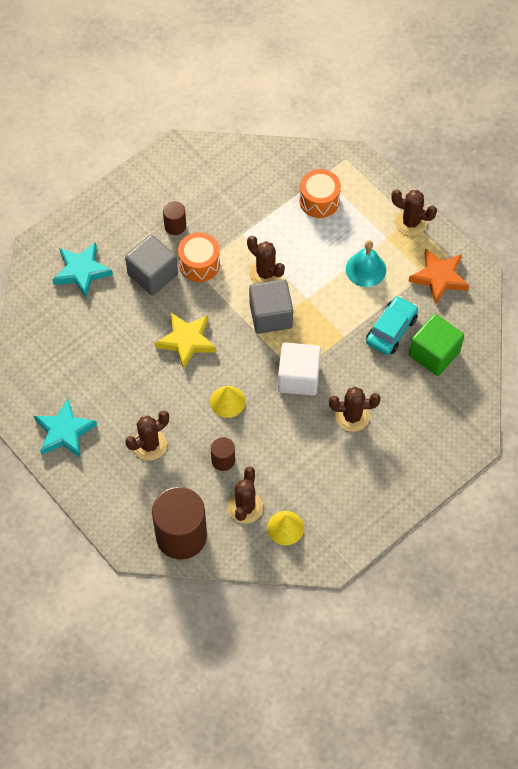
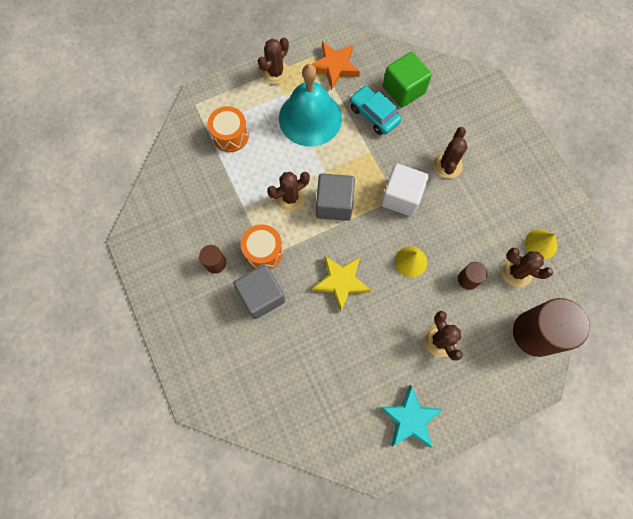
camera: 75 degrees left, 10 degrees up
(82, 271) = (238, 363): turquoise star -> none
(365, 269) = (310, 118): turquoise bell -> turquoise bell, size x1.77

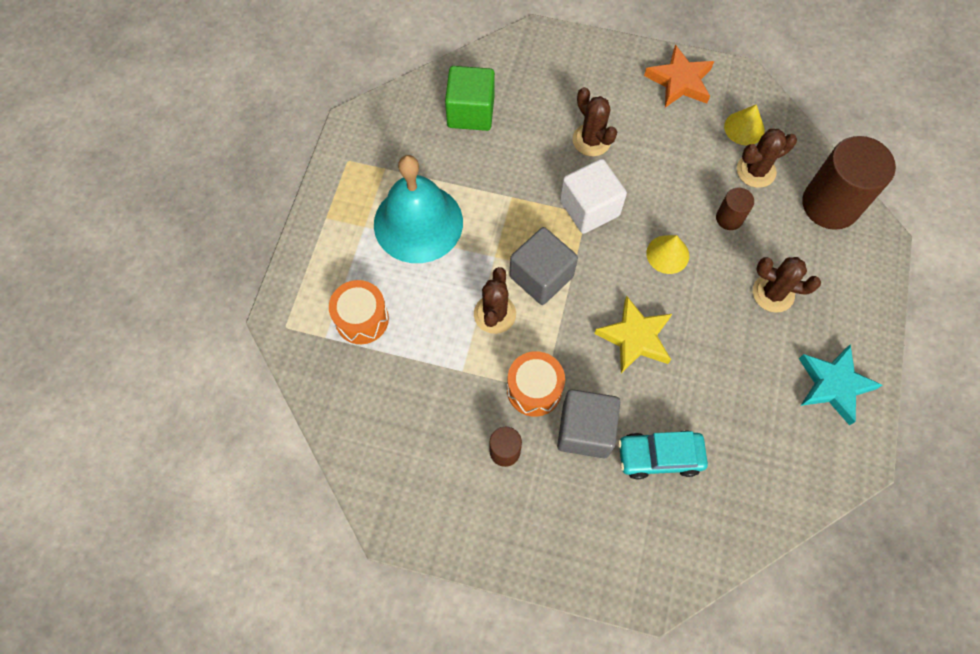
camera: 50 degrees left, 5 degrees down
(275, 72) = (329, 215): brown cactus -> none
(334, 67) = (380, 153): orange star -> orange star (680, 81)
(374, 114) = (473, 160): turquoise car -> turquoise car (659, 456)

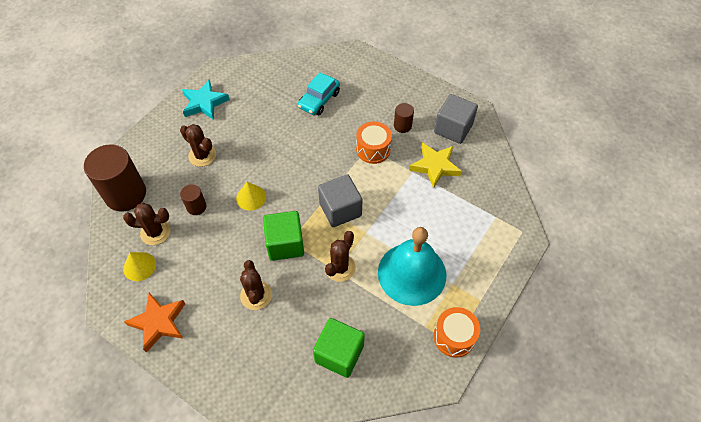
camera: 160 degrees left, 10 degrees down
(362, 319) = (469, 220): orange drum -> orange drum (454, 337)
(494, 314) = (380, 196): brown cactus -> brown cactus (340, 268)
(585, 430) = (353, 122): grey cube -> grey cube (453, 129)
(589, 208) = (285, 244): white cube -> green cube
(635, 337) = (299, 157): yellow star -> yellow star (435, 166)
(659, 456) = (319, 100): turquoise car -> turquoise car turned 105 degrees clockwise

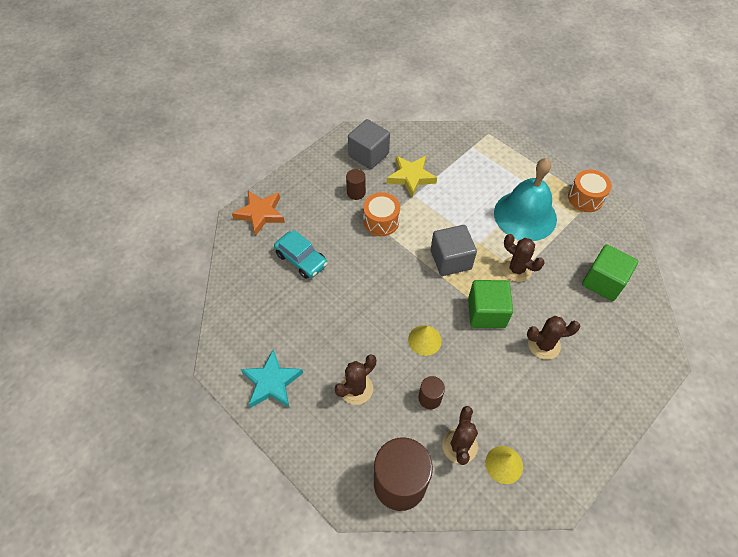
camera: 80 degrees left, 0 degrees up
(158, 322) = (574, 443): orange star -> orange star (260, 214)

